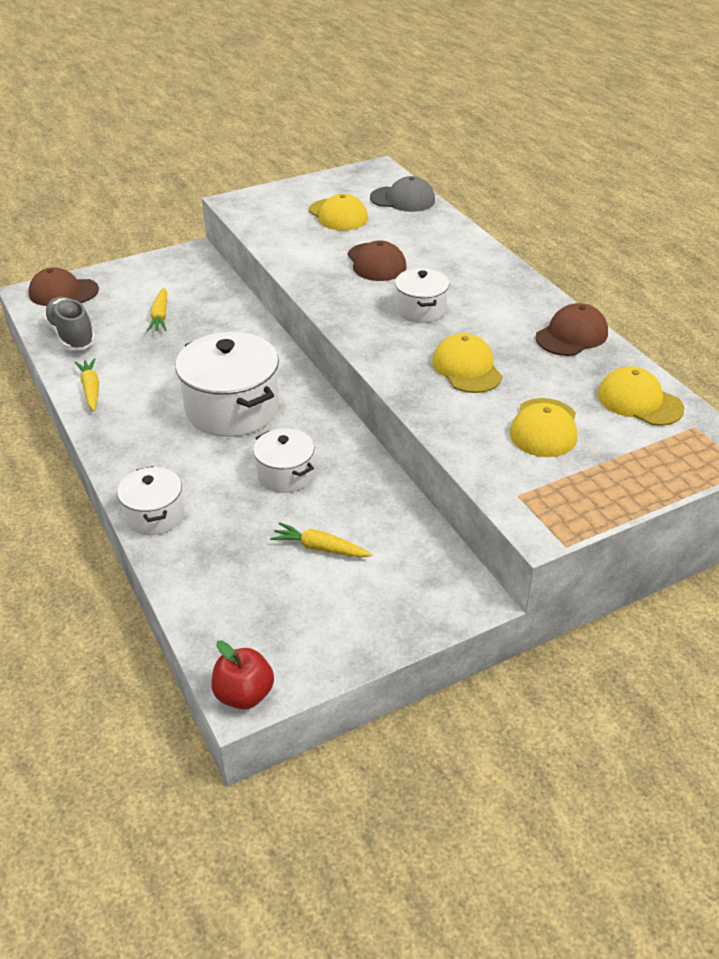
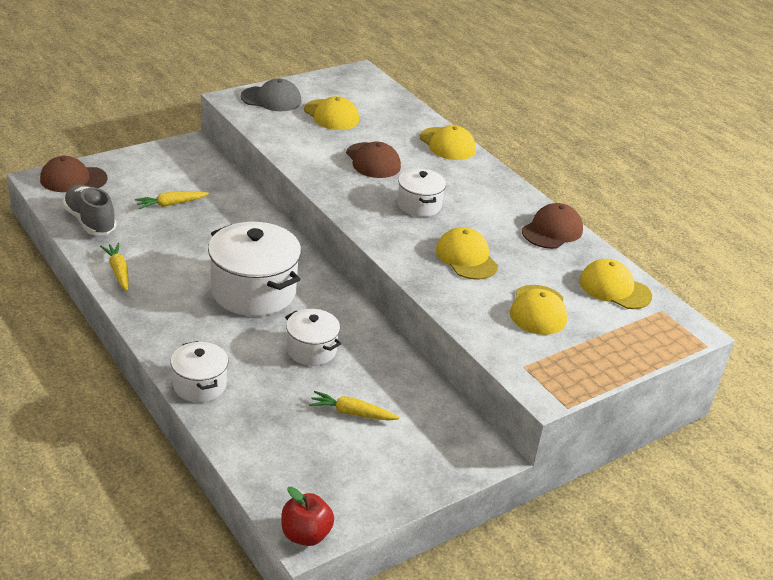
camera: 10 degrees left, 5 degrees down
(160, 316) = (171, 204): yellow carrot -> yellow carrot turned 75 degrees clockwise
(403, 199) = (388, 102): grey cap -> grey cap (271, 99)
(462, 242) = (447, 144): none -> yellow cap

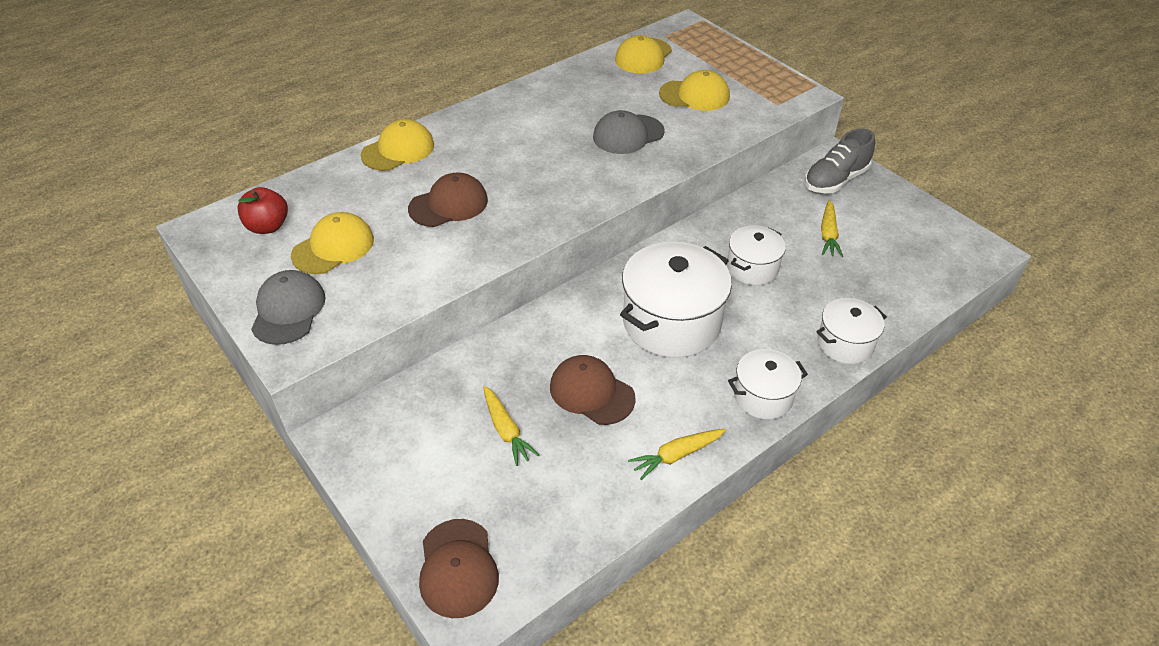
camera: 90 degrees left, 10 degrees up
(90, 221) = (570, 515): grey shoe -> grey shoe (835, 180)
(305, 535) = (985, 251): red apple -> red apple (268, 226)
(419, 205) = (539, 167): white pot -> white pot (763, 396)
(466, 258) = (628, 134): yellow cap -> grey cap
(552, 230) = (560, 85): brown cap -> brown cap (591, 392)

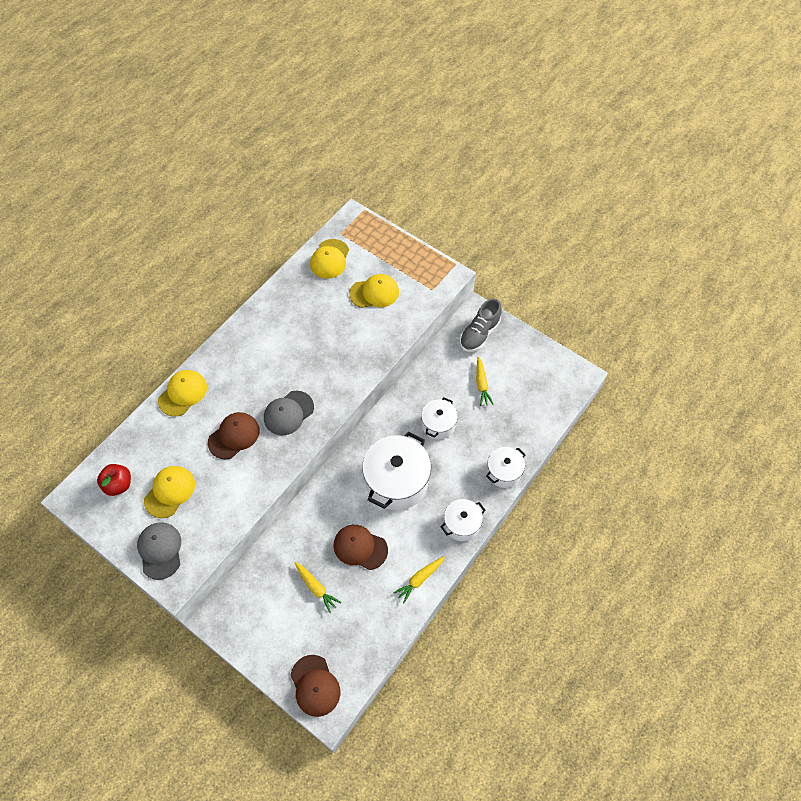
camera: 15 degrees left, 15 degrees up
(628, 134) = (337, 342): grey cap -> grey cap (288, 413)

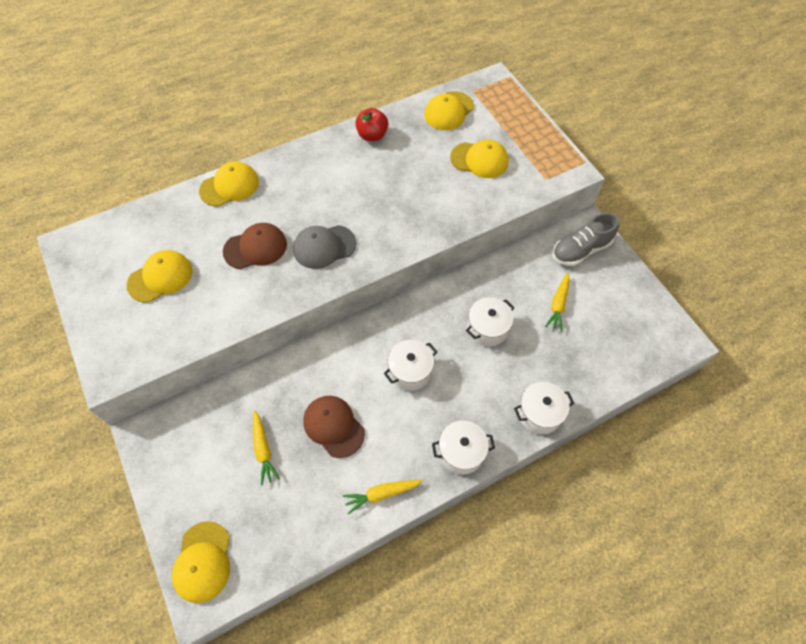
camera: 25 degrees right, 0 degrees up
(118, 485) = (117, 250): red apple -> red apple (372, 135)
(160, 550) = (115, 333): grey cap -> none
(315, 685) = (203, 562): brown cap -> yellow cap
(396, 482) = (410, 371): white pot -> white pot, size x0.56

